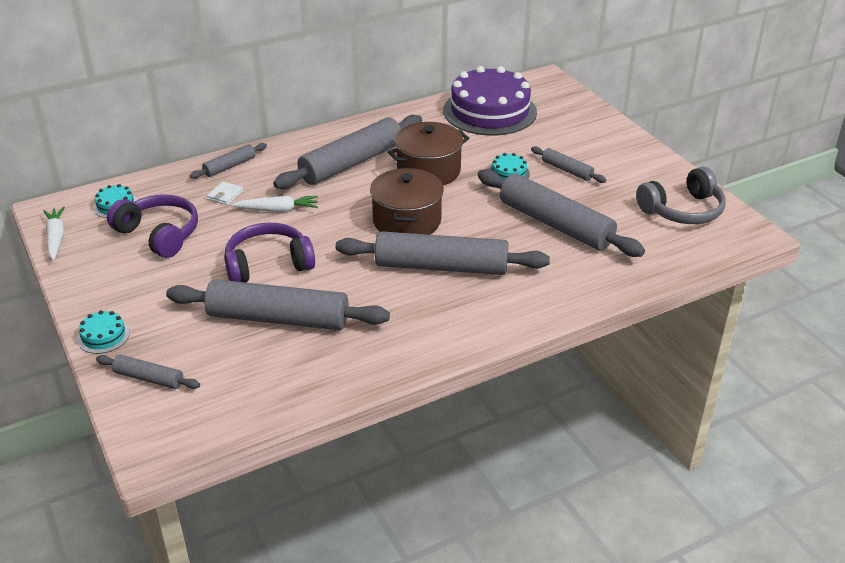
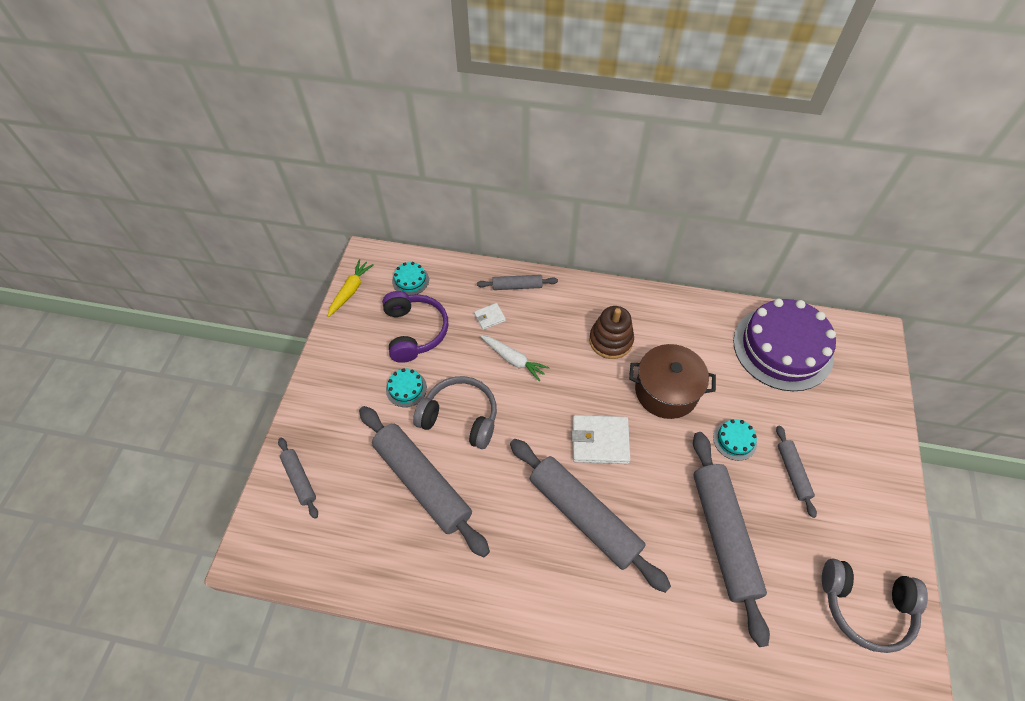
camera: 40 degrees right, 20 degrees up
(56, 238) = (350, 291): white carrot -> yellow carrot
(103, 336) = (305, 414): turquoise cake -> turquoise cake (406, 388)
(268, 264) = (460, 417): purple headphones -> grey headphones
(351, 163) = (610, 340): grey rolling pin -> brown stacking toy
(407, 221) = (600, 441): brown pot -> white wallet

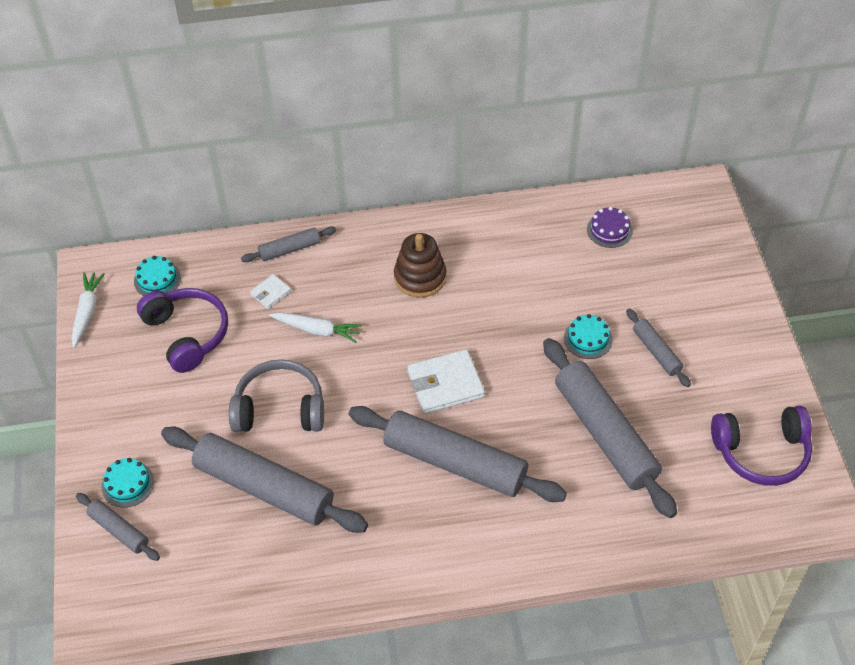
camera: 20 degrees left, 5 degrees down
(350, 291) = (87, 312): yellow carrot -> white carrot
(406, 388) = (203, 398): turquoise cake -> turquoise cake (128, 484)
(666, 391) = (499, 312): brown pot -> none
(782, 348) = (609, 230): purple cake -> purple cake, size x0.41
(865, 606) = (761, 452): grey headphones -> purple headphones

